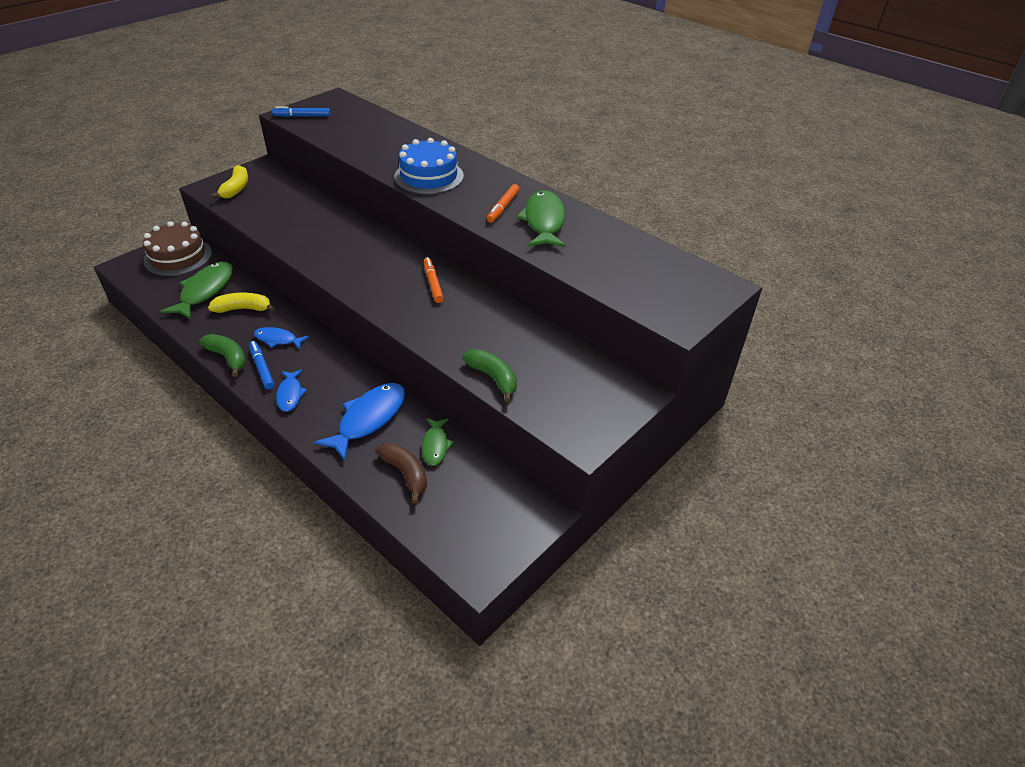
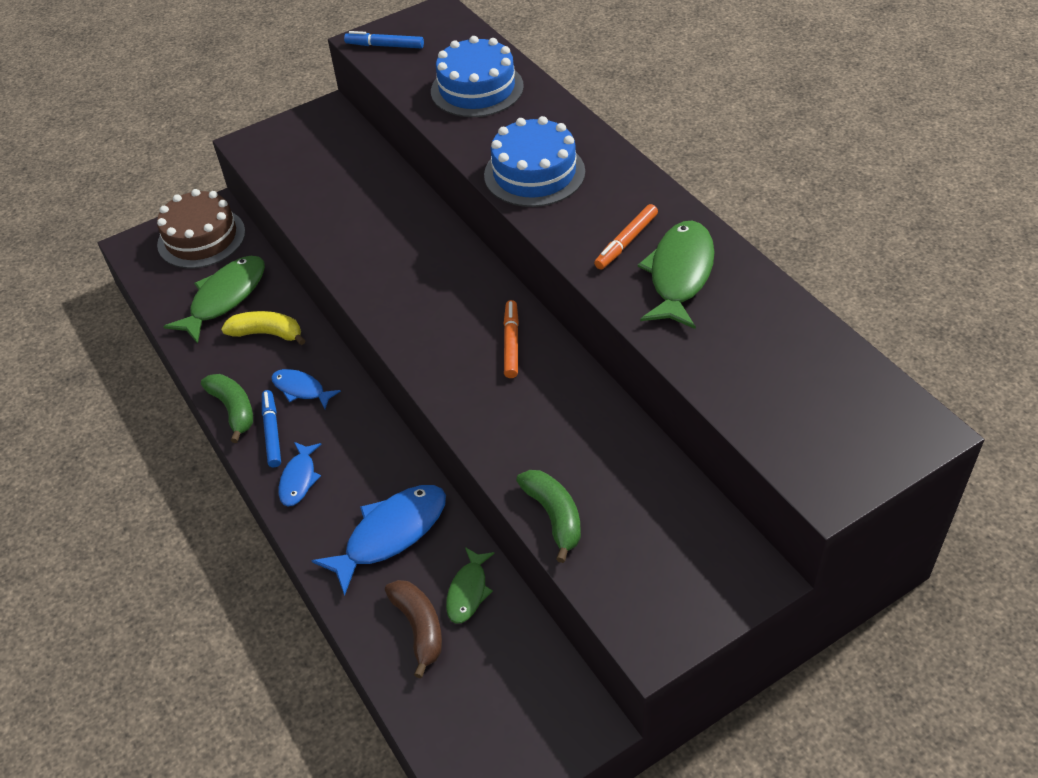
camera: 20 degrees right, 5 degrees up
(236, 188) = (284, 148): yellow banana -> none
(374, 135) = (477, 89): none -> blue cake

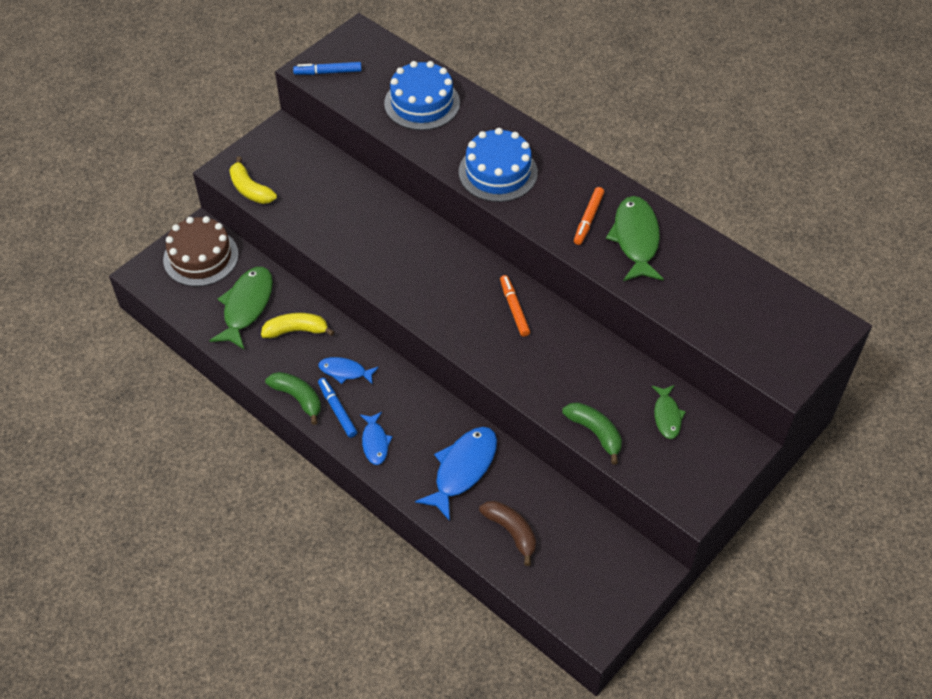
camera: 20 degrees left, 5 degrees up
(264, 166) = (250, 189): none -> yellow banana
(468, 591) = (536, 498): green fish -> green fish (667, 416)

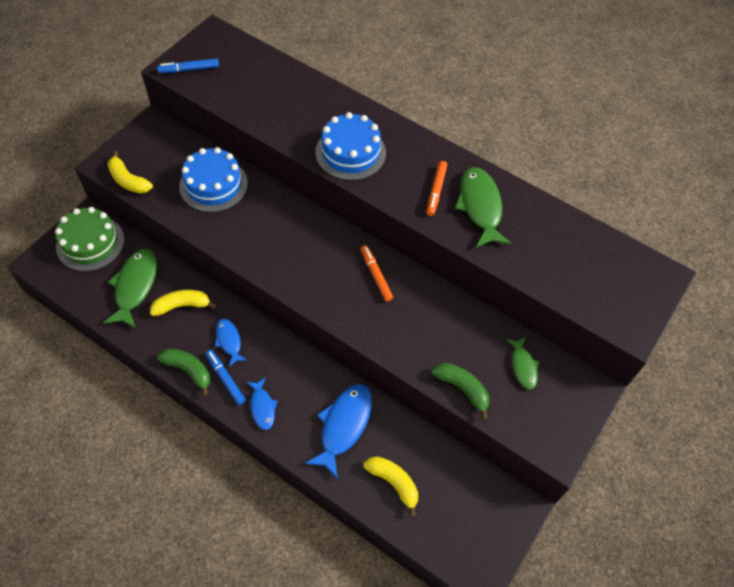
camera: 10 degrees left, 5 degrees up
(201, 257) = (90, 243): brown cake -> green cake
(345, 371) = (229, 341): blue fish -> blue fish turned 60 degrees clockwise
(422, 103) = (276, 93): blue cake -> blue cake (213, 185)
(511, 532) = (394, 483): brown banana -> yellow banana

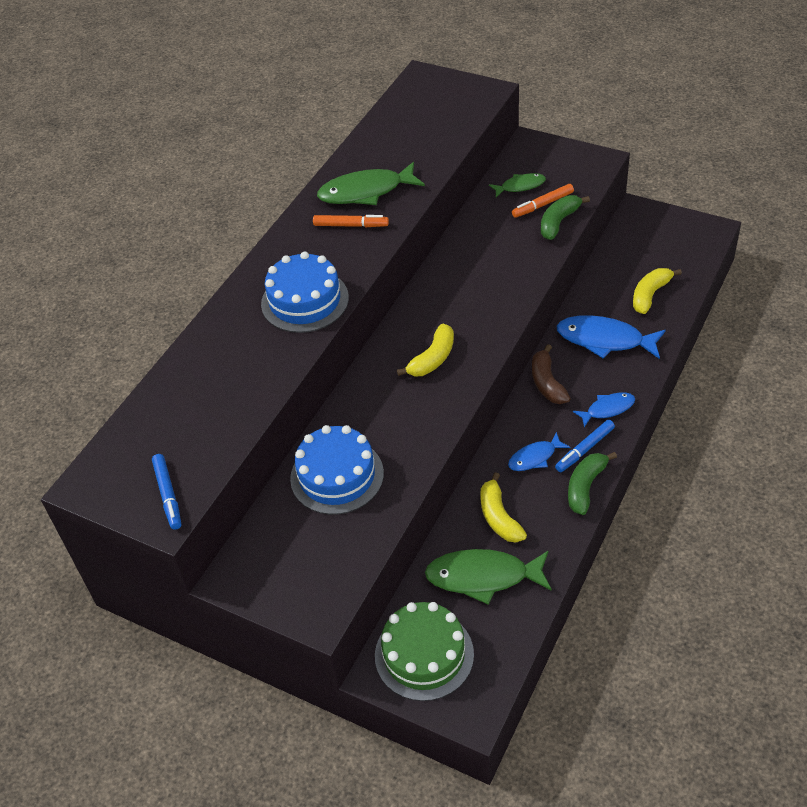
camera: 90 degrees left, 10 degrees down
(128, 180) = (345, 576): yellow banana -> yellow banana (433, 359)
(305, 367) = (547, 383): none -> brown banana
(376, 275) = (442, 300): orange marker -> orange marker (542, 205)

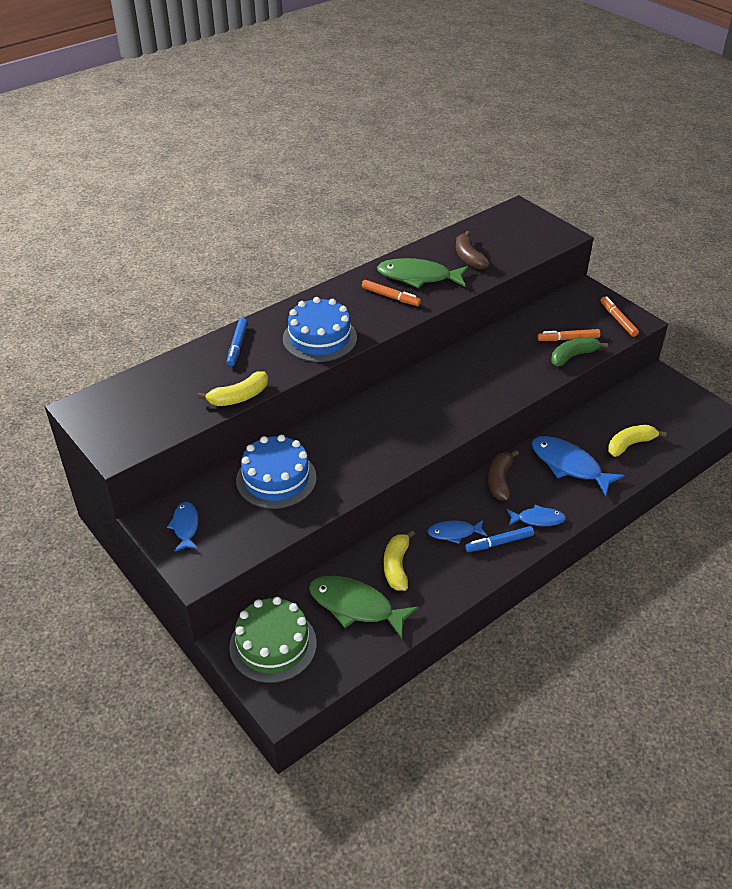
camera: 20 degrees right, 5 degrees down
(168, 495) = (130, 436): blue marker -> blue marker (237, 346)
(272, 569) = (185, 526): none -> blue fish
(405, 151) = (468, 257): none -> brown banana
(433, 359) = (405, 422): yellow banana -> yellow banana (239, 397)
(520, 186) = (558, 319): green fish -> none
(579, 166) = (618, 320): none -> orange marker
(585, 487) = (481, 571): green banana -> none

